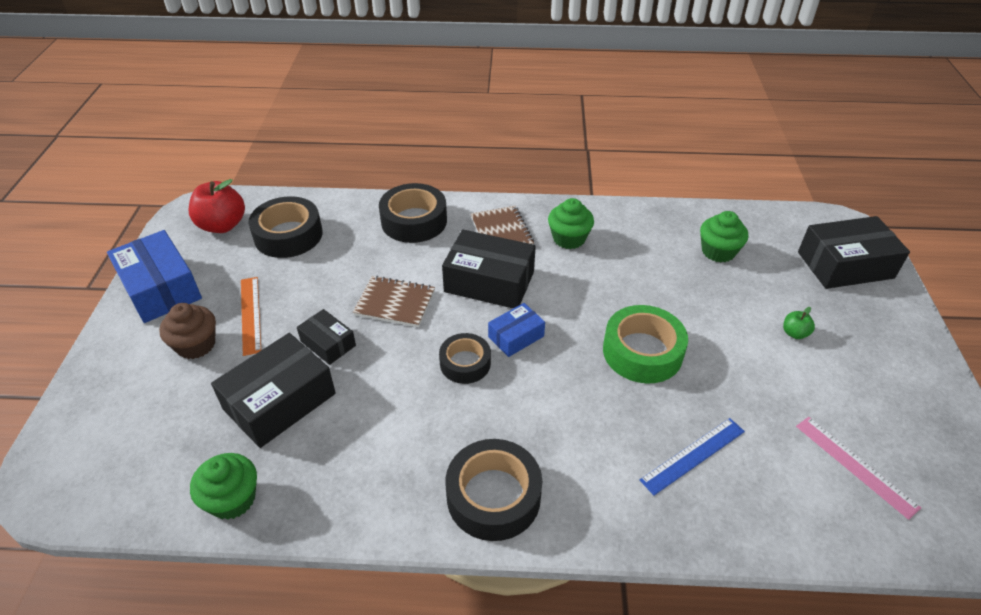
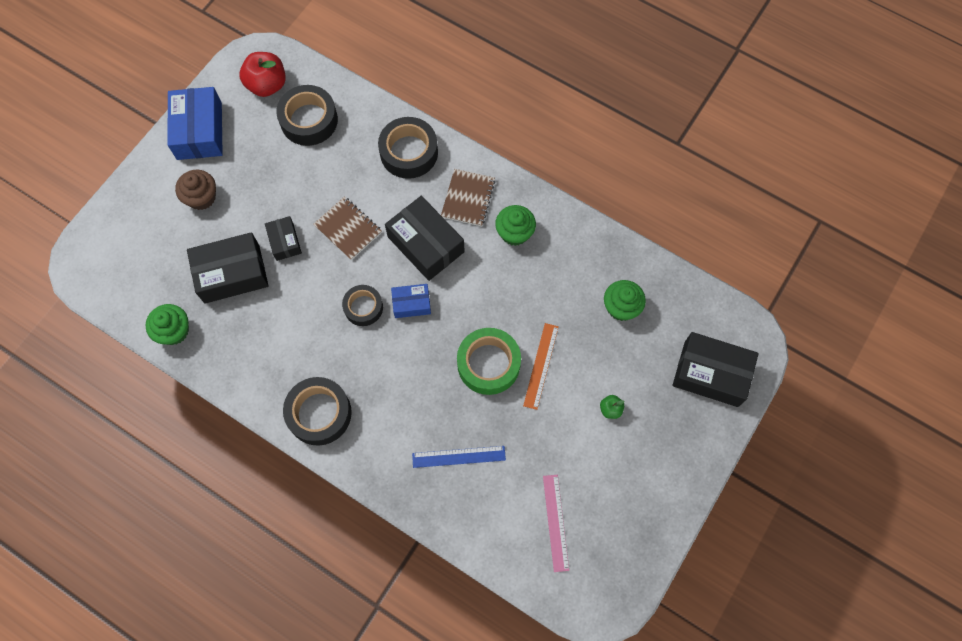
camera: 30 degrees right, 25 degrees up
(250, 314) = (247, 188): orange ruler -> orange ruler (541, 365)

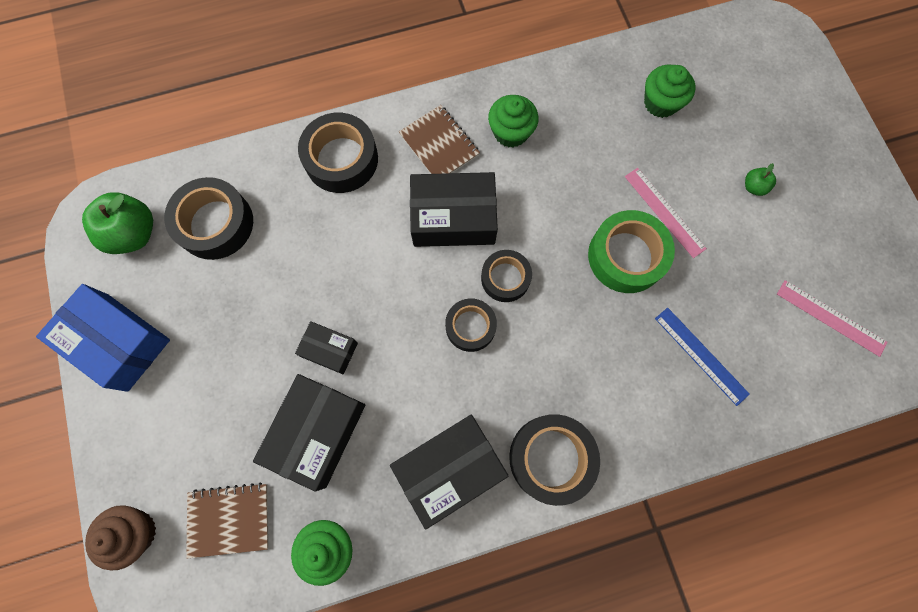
camera: 50 degrees left, 5 degrees up
(201, 197) = (198, 398): brown cupcake -> brown cupcake (135, 532)
(267, 85) = (134, 233): red apple -> green apple
(348, 229) = (371, 277): brown notebook -> brown notebook (229, 519)
(411, 304) = (505, 278): blue box -> black tape
(458, 457) = (701, 355): blue ruler -> blue ruler turned 75 degrees counterclockwise
(541, 365) = (664, 212): orange ruler -> pink ruler
(711, 373) = (781, 83): black box -> black box (449, 468)

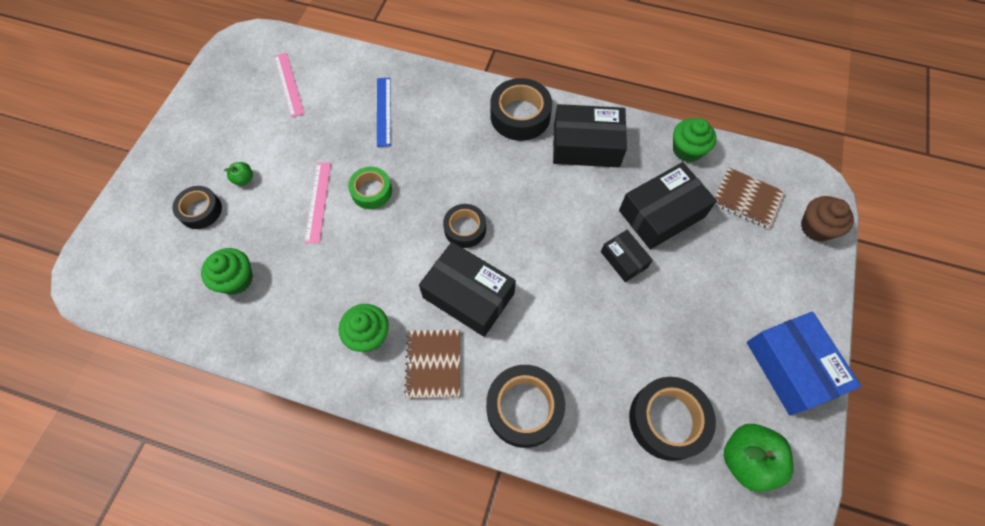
camera: 145 degrees left, 10 degrees down
(470, 327) = (513, 213): black tape -> black tape (200, 210)
(626, 256) = (371, 191): green tape -> green tape, size x0.63

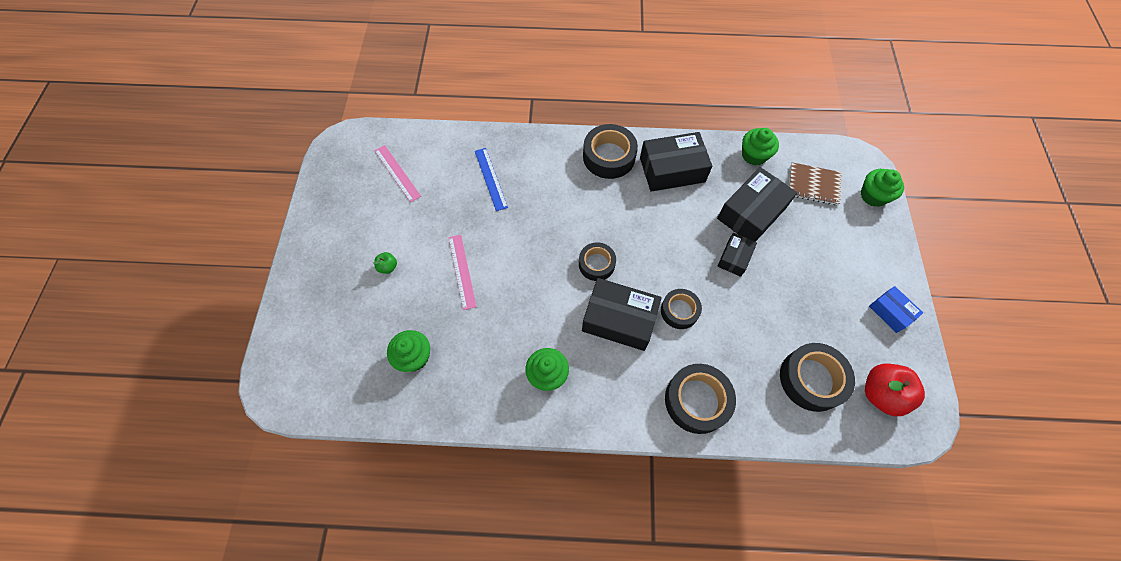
camera: 15 degrees left, 0 degrees up
(200, 210) = (359, 304): black tape -> black tape (679, 311)
(371, 191) = (505, 251): green tape -> none
(433, 364) = (610, 384): brown notebook -> none
(624, 259) = (734, 258): black box -> black box turned 75 degrees clockwise
(746, 459) = (881, 394): green apple -> red apple
(791, 367) = (890, 312): blue box -> blue box, size x0.55
(816, 227) = (873, 196): brown cupcake -> green cupcake

